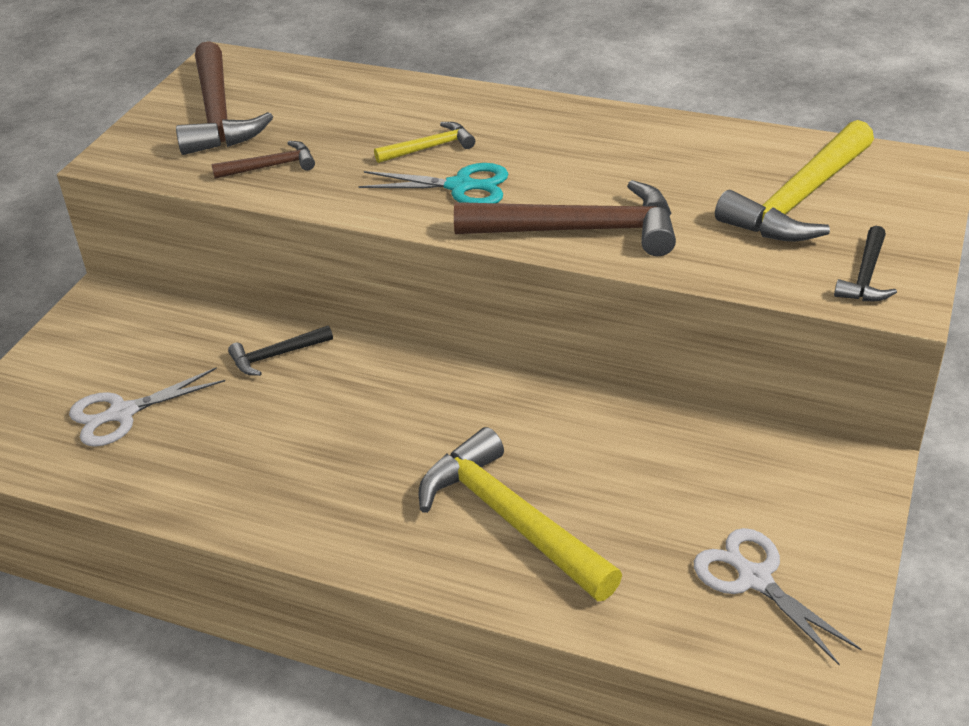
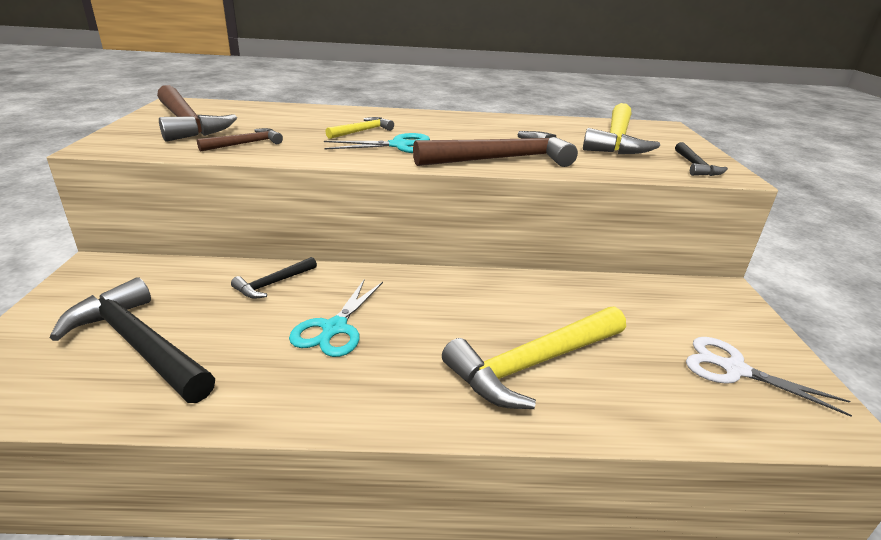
camera: 25 degrees left, 10 degrees down
(121, 414) = (139, 345): white scissors -> black hammer
(317, 431) = (334, 329): none -> turquoise scissors
(511, 519) = (533, 364): yellow hammer -> yellow hammer turned 60 degrees counterclockwise

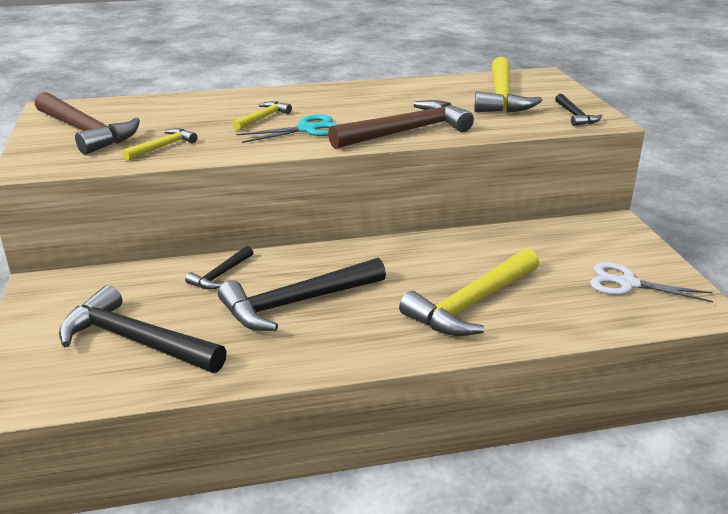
camera: 10 degrees left, 0 degrees up
(245, 144) = (163, 147): brown hammer -> yellow hammer
(334, 329) = (296, 303): turquoise scissors -> black hammer

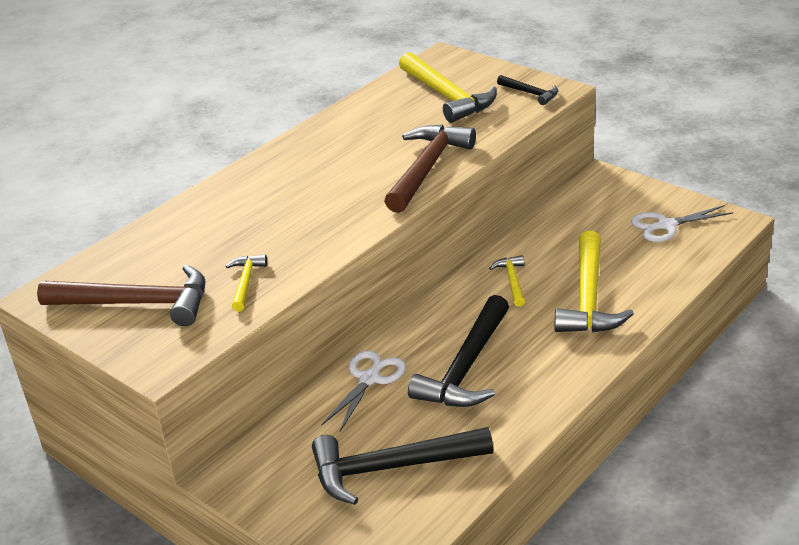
camera: 35 degrees left, 5 degrees up
(220, 275) = (369, 378): black hammer -> white scissors
(263, 118) = (281, 210): yellow hammer -> yellow hammer (512, 281)
(307, 129) = (342, 204): turquoise scissors -> none

